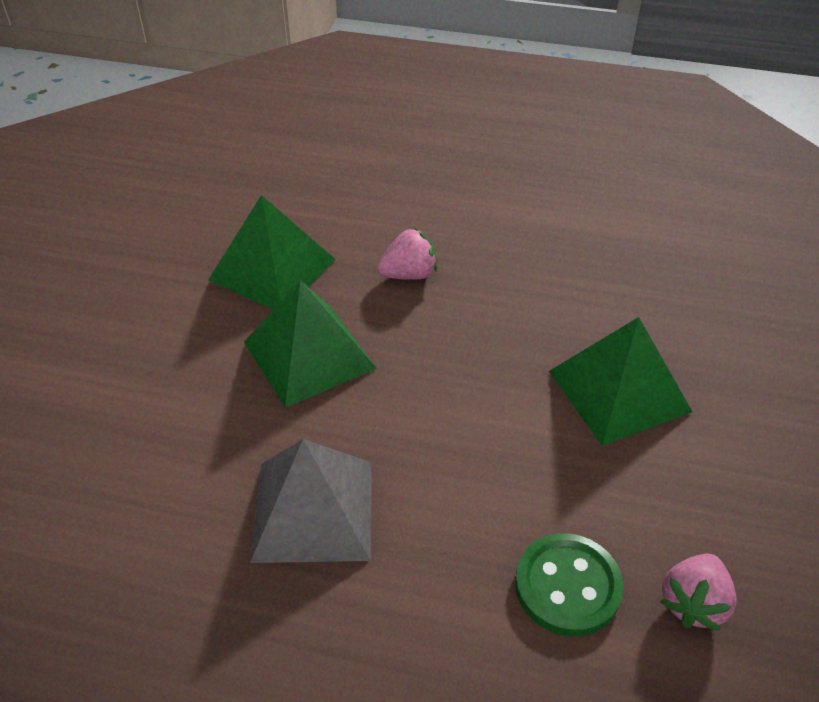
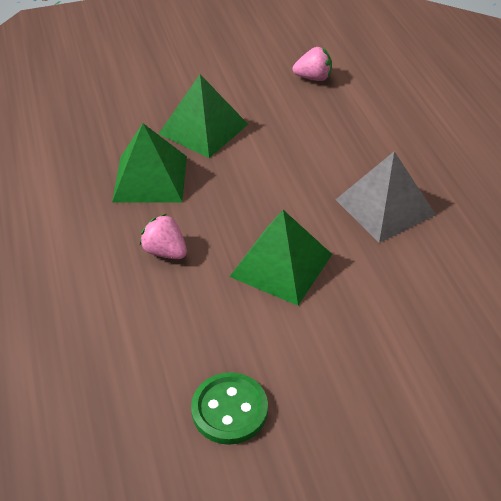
camera: 120 degrees left, 0 degrees up
(272, 269) = (214, 332): green pyramid -> green pyramid (150, 178)
(567, 586) = (340, 111): green button -> green button (229, 410)

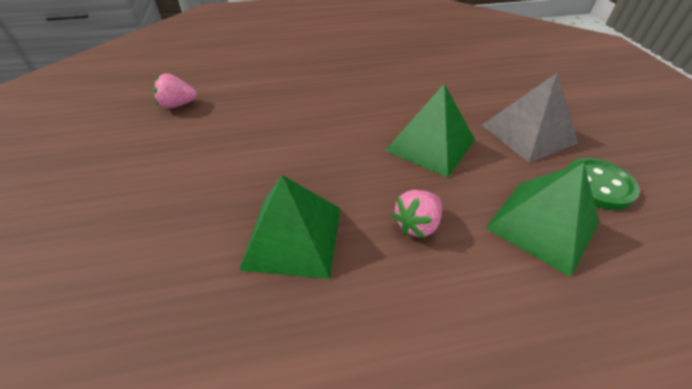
camera: 85 degrees left, 0 degrees up
(203, 129) = (219, 186): green pyramid -> green pyramid (542, 225)
(313, 78) = (178, 105): pink strawberry -> pink strawberry turned 105 degrees counterclockwise
(385, 207) = (364, 88): grey pyramid -> grey pyramid (528, 133)

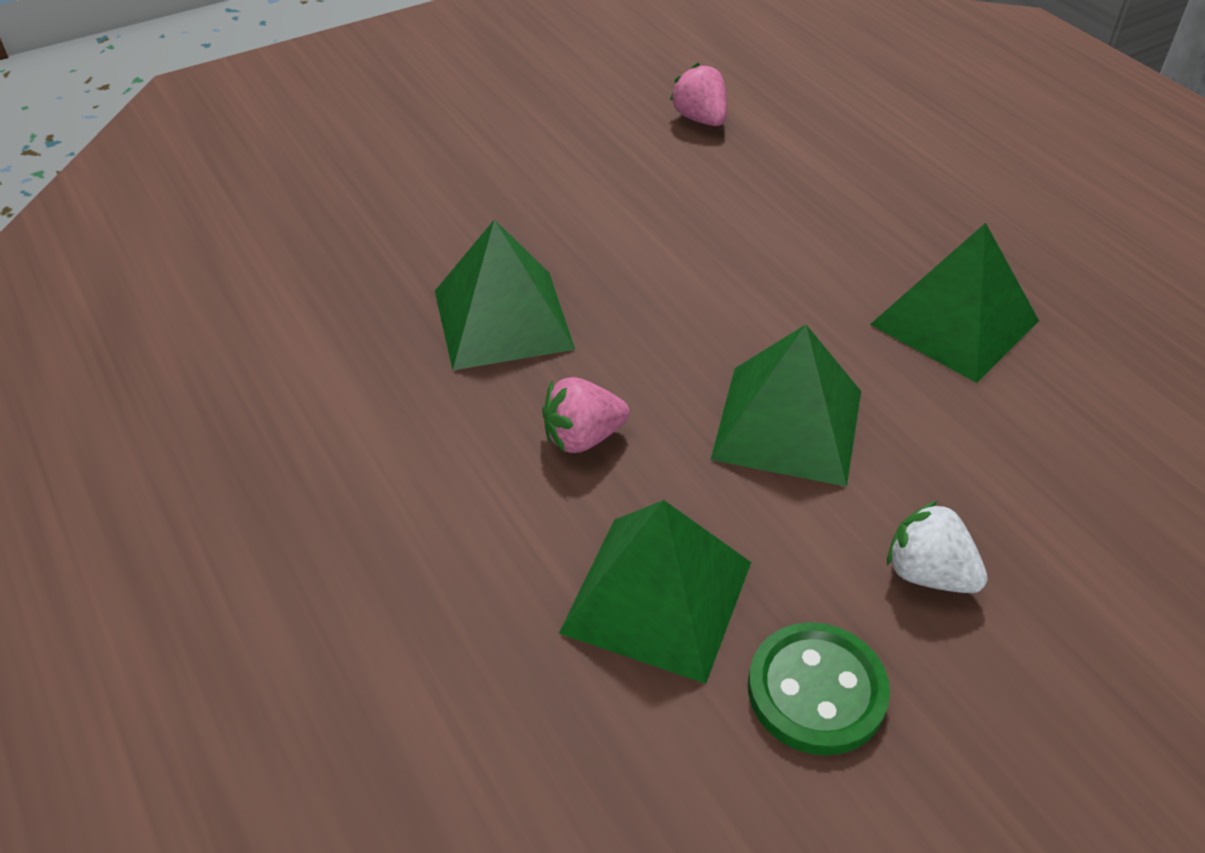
camera: 70 degrees right, 0 degrees up
(383, 82) = (954, 322): none -> green pyramid
(417, 224) = (583, 437): pink strawberry -> pink strawberry turned 45 degrees counterclockwise
(528, 133) = (928, 573): grey pyramid -> white strawberry

